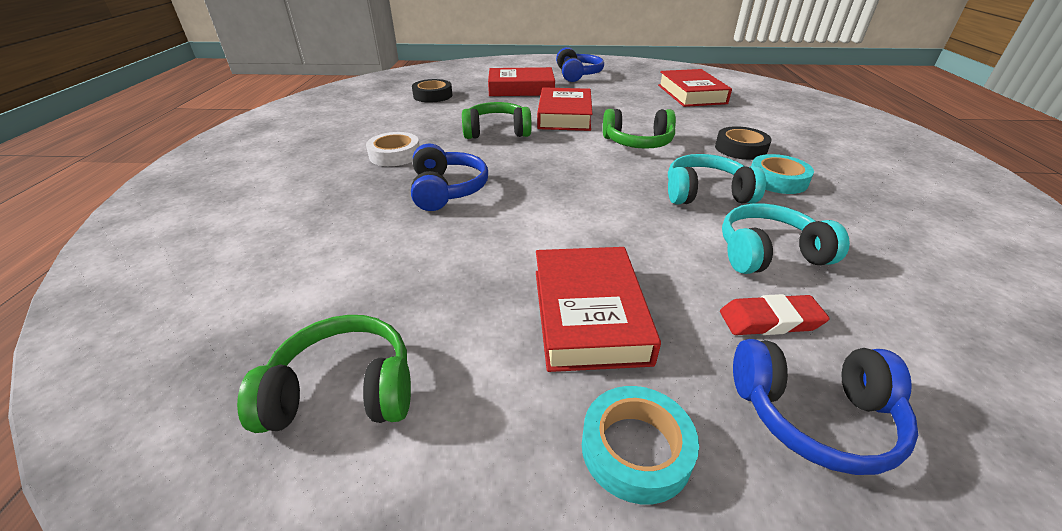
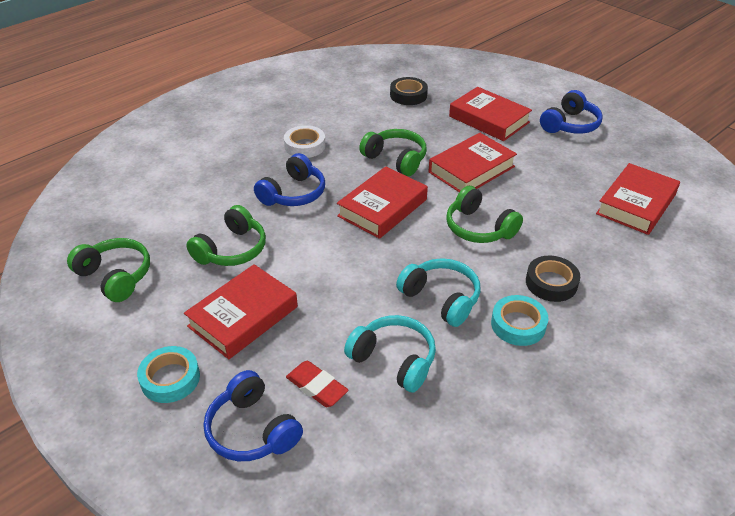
camera: 45 degrees right, 5 degrees up
(463, 265) = (231, 249): none -> green headphones
(547, 163) = (382, 208): none -> red book

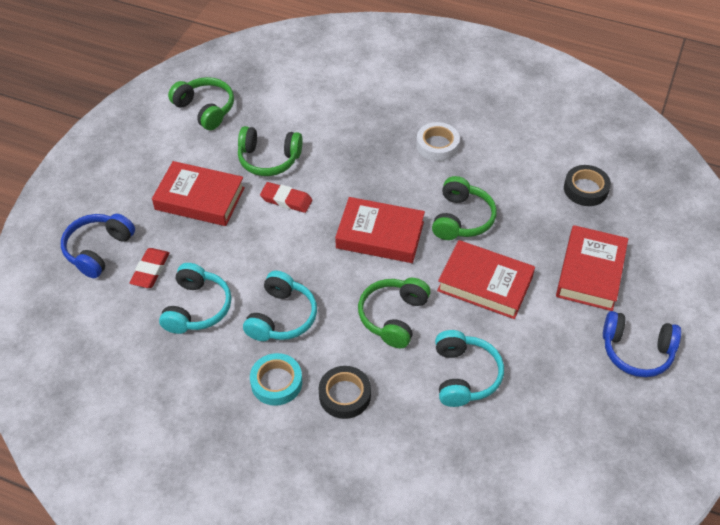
camera: 65 degrees right, 10 degrees up
(115, 276) = (205, 109): green headphones -> green headphones turned 60 degrees counterclockwise
(170, 378) = (124, 186): turquoise tape -> none
(293, 193) = (362, 166): blue headphones -> none
(296, 253) = (286, 200): none -> red eraser
(558, 209) = (464, 375): none -> turquoise headphones
(636, 204) = (517, 447): red book -> none

